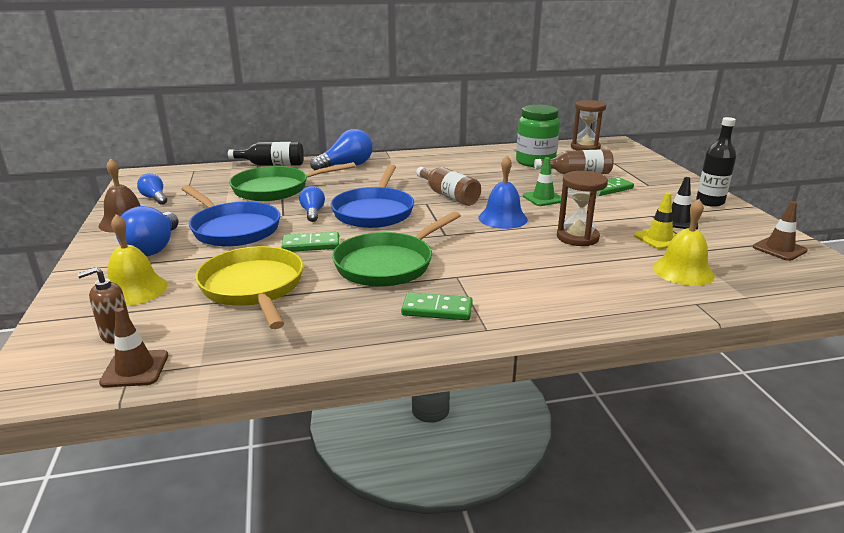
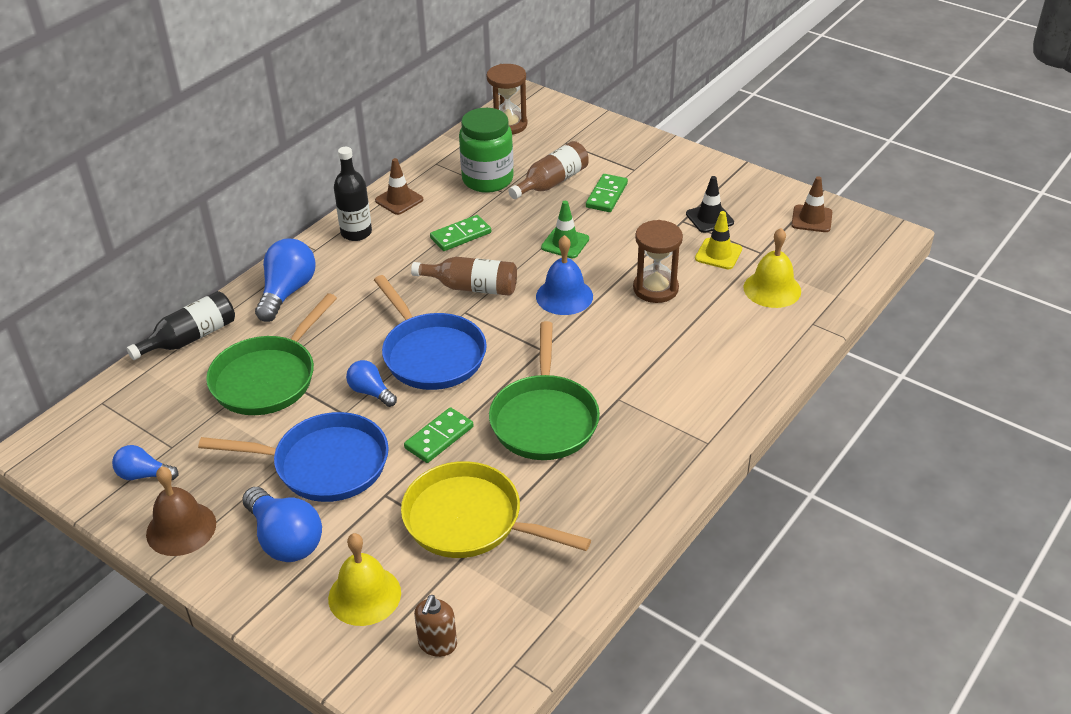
camera: 40 degrees left, 15 degrees up
(135, 369) = (511, 657): brown traffic cone -> brown traffic cone (399, 200)
(437, 309) = (649, 446): green domino -> green domino (460, 235)
(710, 202) = (708, 173): black bottle -> black bottle (356, 233)

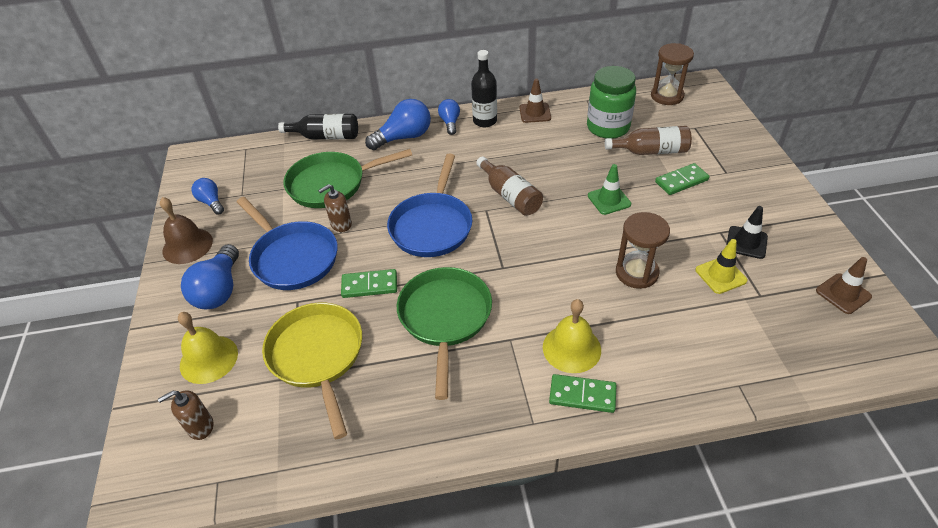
camera: 45 degrees right, 5 degrees up
(333, 406) = (341, 224): none -> brown soap dispenser
(370, 392) = (370, 228): blue light bulb -> blue light bulb (450, 123)
(460, 235) = (545, 156): green domino -> green domino (582, 395)
(544, 418) = (445, 318): green pan -> green pan turned 135 degrees clockwise
(564, 296) = (563, 238): blue bell -> none
(772, 289) = (735, 332): yellow bell -> yellow bell (571, 348)

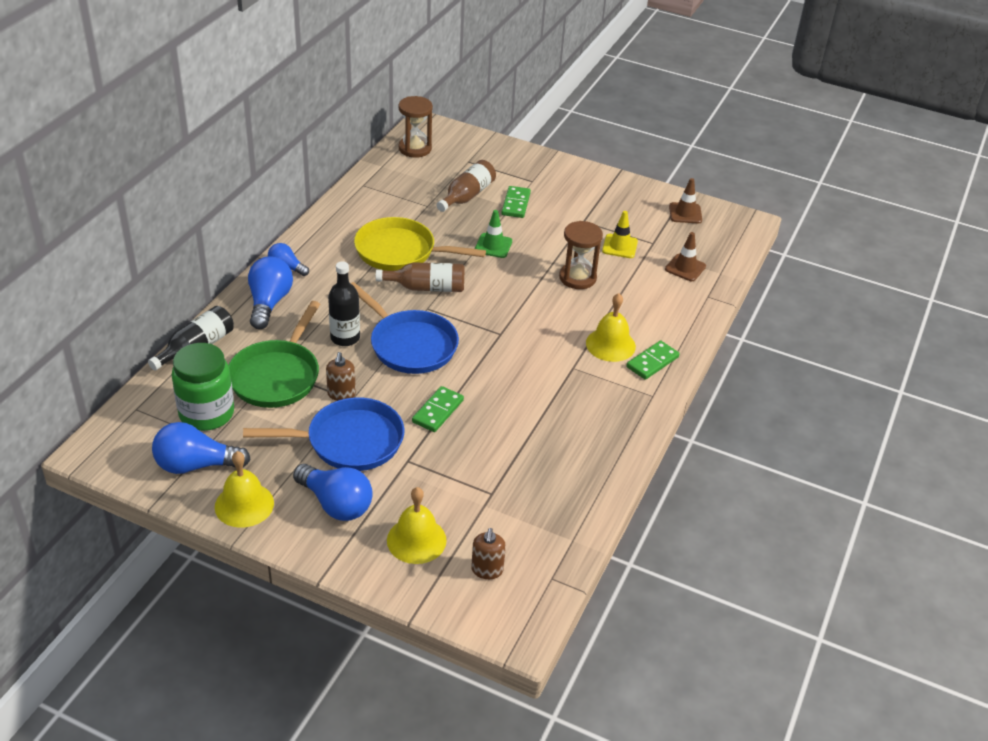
camera: 60 degrees left, 5 degrees down
(187, 246) = (244, 504): brown bell -> yellow bell
(211, 202) = (196, 465): blue light bulb -> blue light bulb, size x1.70
(318, 356) = (484, 473): yellow pan -> yellow pan (400, 252)
(445, 318) = (519, 388): green pan -> none
(485, 121) = (313, 248): black bottle -> black bottle (345, 338)
(535, 113) = (341, 218): brown traffic cone -> brown traffic cone (685, 268)
(608, 127) = (412, 196): green jar -> green jar (206, 413)
(746, 242) = (604, 218): black traffic cone -> none

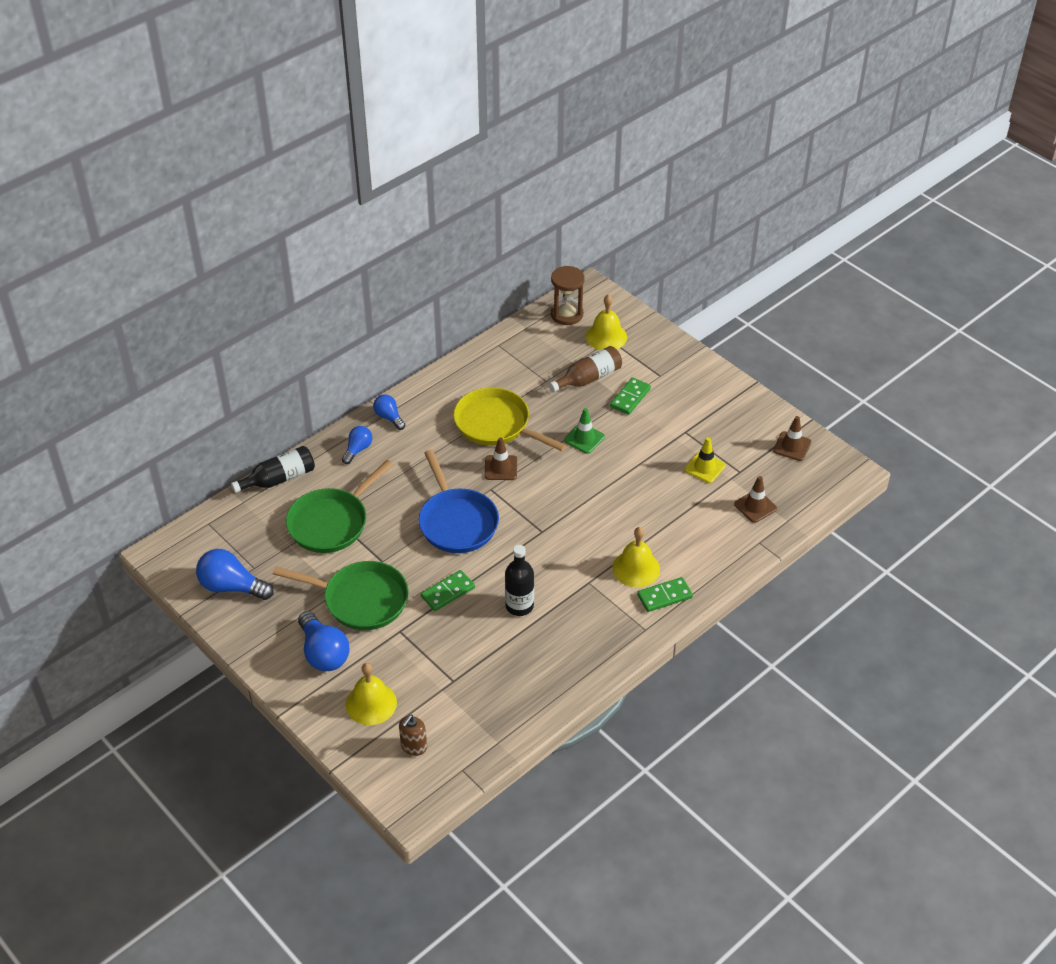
camera: 25 degrees right, 5 degrees up
(206, 413) = (260, 542): green jar -> none
(244, 504) = (253, 632): yellow bell -> yellow bell (606, 336)
(269, 303) = (358, 450): blue light bulb -> blue light bulb, size x0.59
(341, 394) = (375, 554): brown soap dispenser -> none
(345, 338) = (405, 500): black bottle -> black bottle (519, 606)
(348, 441) = (360, 600): blue pan -> green pan
(426, 287) = (501, 468): brown bottle -> brown traffic cone
(577, 278) = (644, 491): brown hourglass -> none

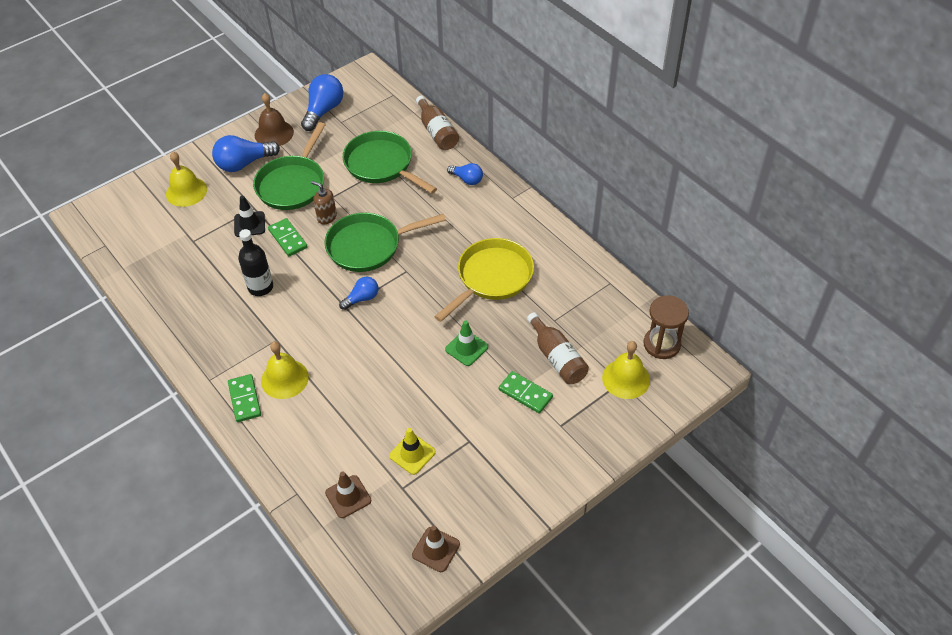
camera: 95 degrees right, 5 degrees up
(270, 631) = (274, 133): none -> brown bell
(279, 479) = (437, 132): black bottle -> brown bottle
(389, 417) = (507, 200): blue light bulb -> blue light bulb (362, 298)
(413, 746) = (137, 216): brown soap dispenser -> brown soap dispenser (326, 217)
(426, 631) = (249, 224): none -> black traffic cone
(456, 521) = (369, 246): blue pan -> green pan
(501, 468) = (432, 279): brown traffic cone -> none

